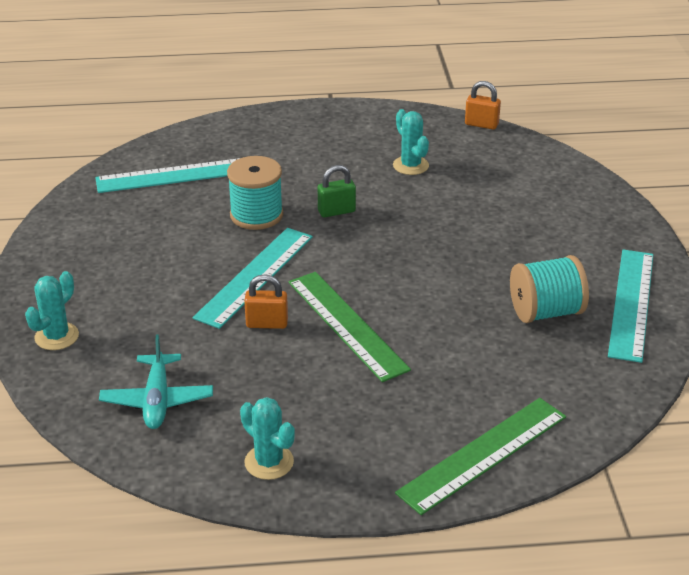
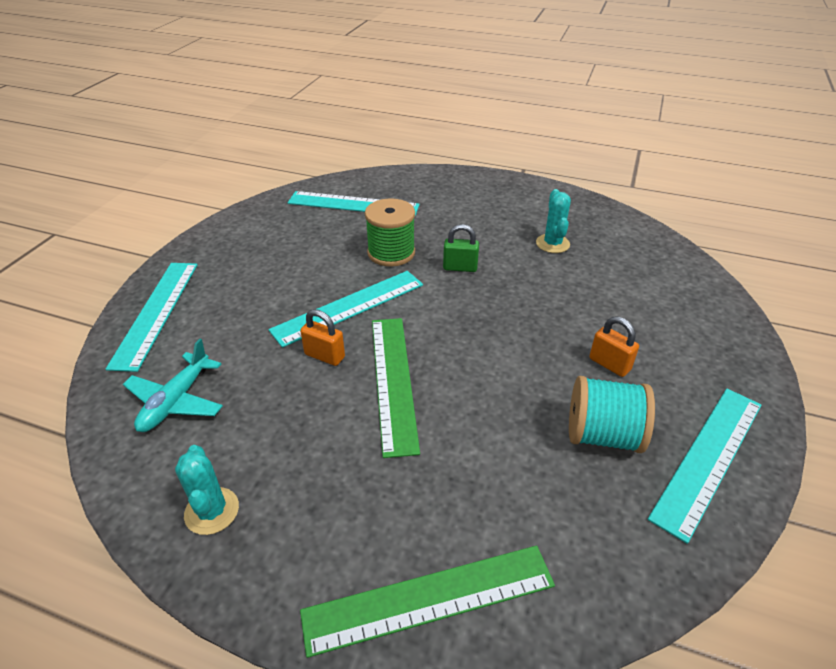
camera: 25 degrees right, 5 degrees up
(56, 336) = (156, 312): turquoise cactus -> turquoise ruler
(256, 215) = (391, 253): turquoise spool -> green spool
(481, 124) = (640, 223): orange padlock -> orange padlock (609, 364)

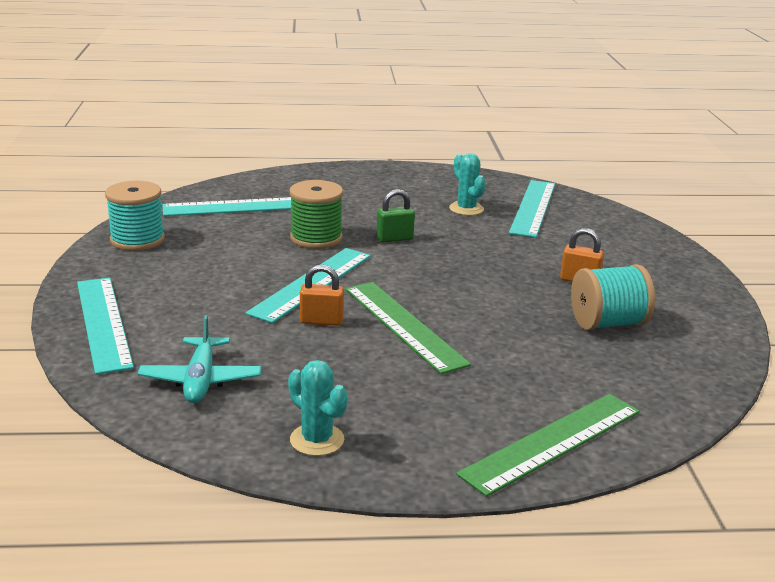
camera: 25 degrees left, 15 degrees down
(249, 226) = (137, 240): none -> turquoise spool
(708, 458) = (694, 320): turquoise ruler -> turquoise ruler (533, 207)

